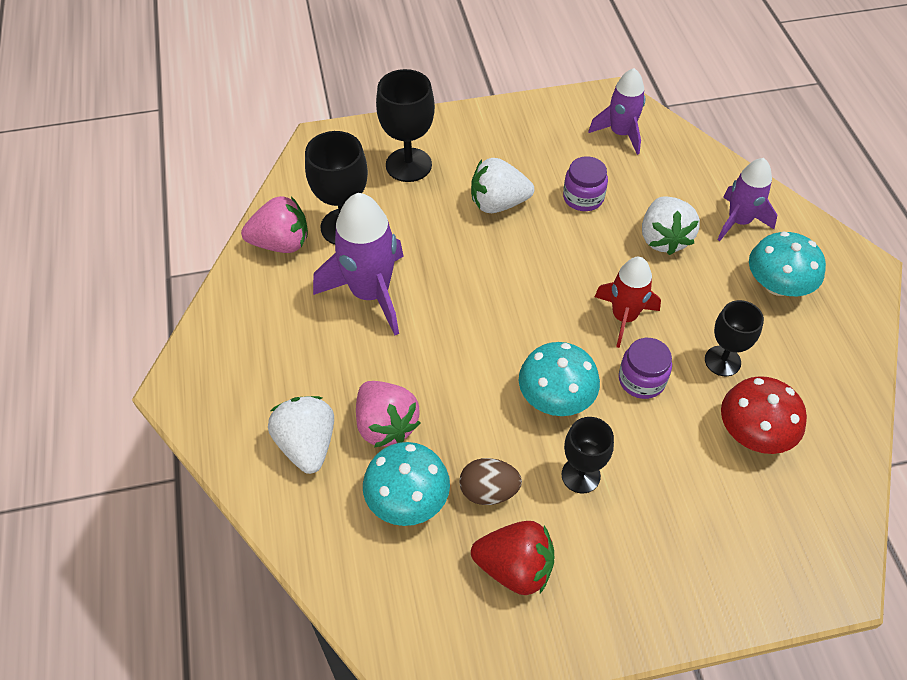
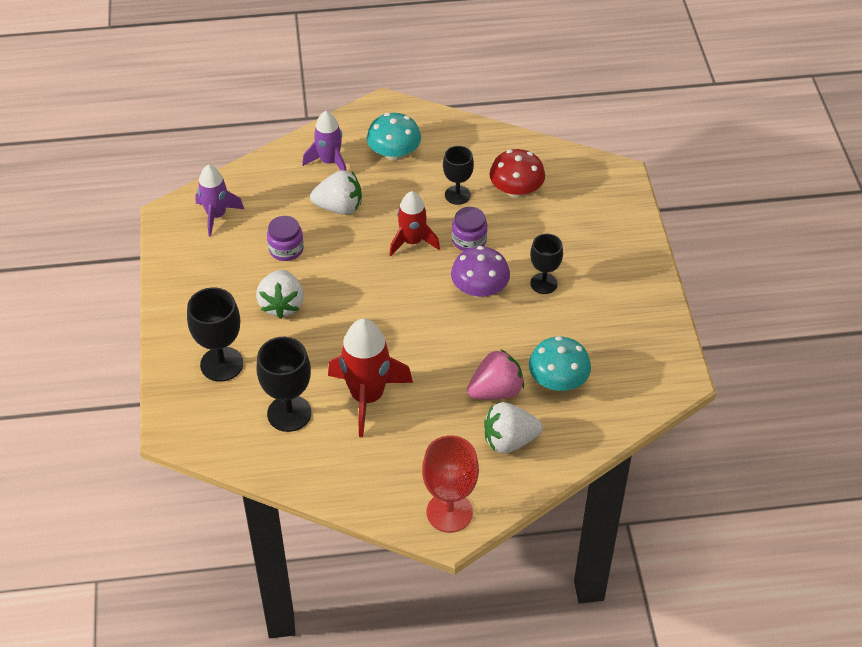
camera: 85 degrees left, 5 degrees down
(204, 386) = (449, 512): none -> red goblet
(281, 243) = (300, 461): pink strawberry -> none
(370, 293) = (367, 397): purple rocket -> red rocket
(488, 491) = (553, 334): brown egg -> none
(515, 568) = (610, 325): red strawberry -> none
(556, 397) = (479, 289): turquoise mushroom -> purple mushroom

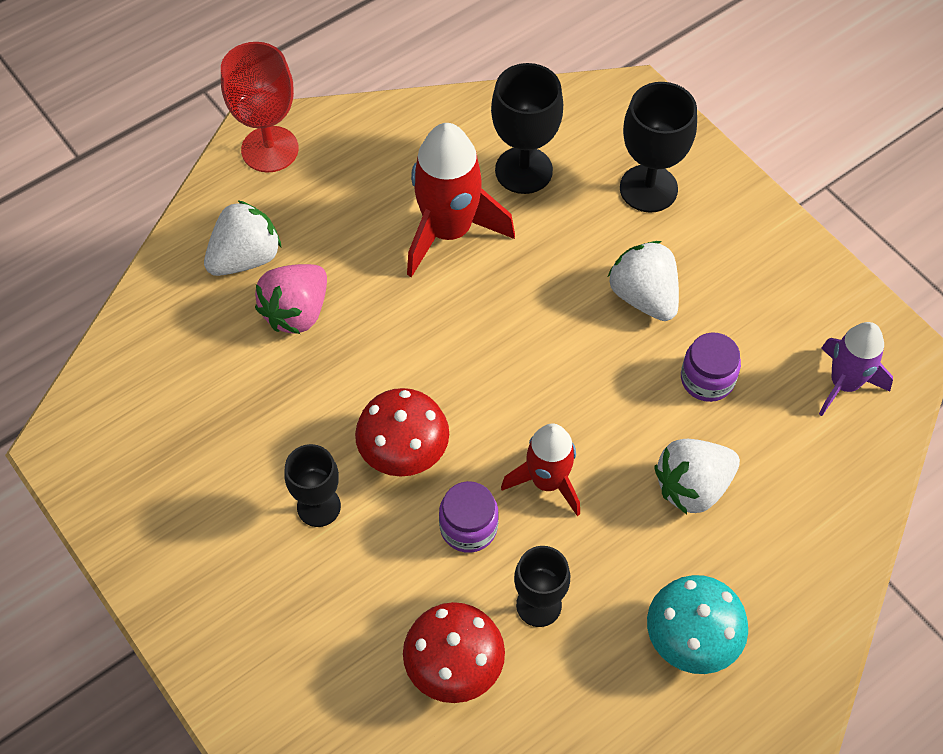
camera: 150 degrees right, 10 degrees up
(329, 162) = (774, 565): purple rocket -> none
(479, 289) = (403, 450): purple mushroom -> red mushroom
(558, 380) = (224, 364): turquoise mushroom -> none

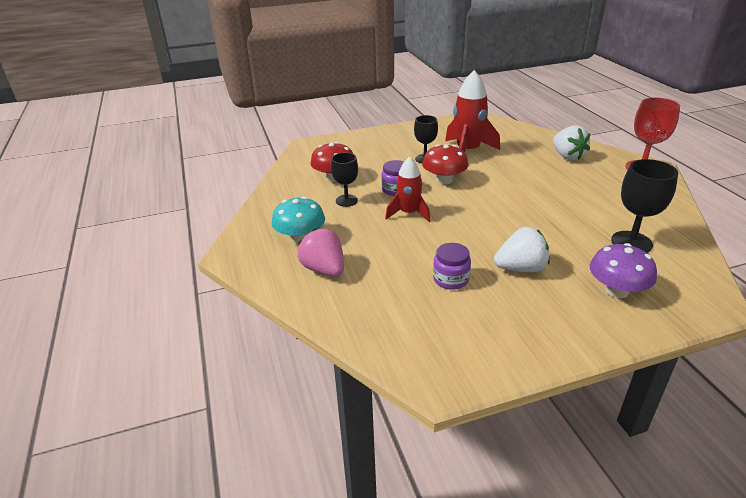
camera: 110 degrees right, 25 degrees down
(297, 312) = (532, 164): pink strawberry -> pink strawberry (324, 270)
(448, 231) = (581, 210): red rocket -> red rocket (467, 151)
(648, 188) = (616, 290): black goblet -> purple mushroom
(692, 487) = (382, 257): white strawberry -> none
(844, 383) = (425, 340): purple rocket -> none

